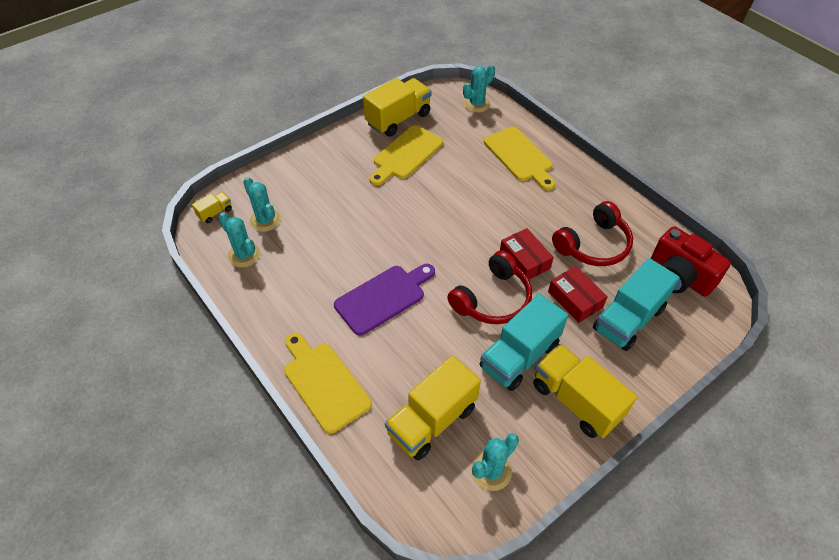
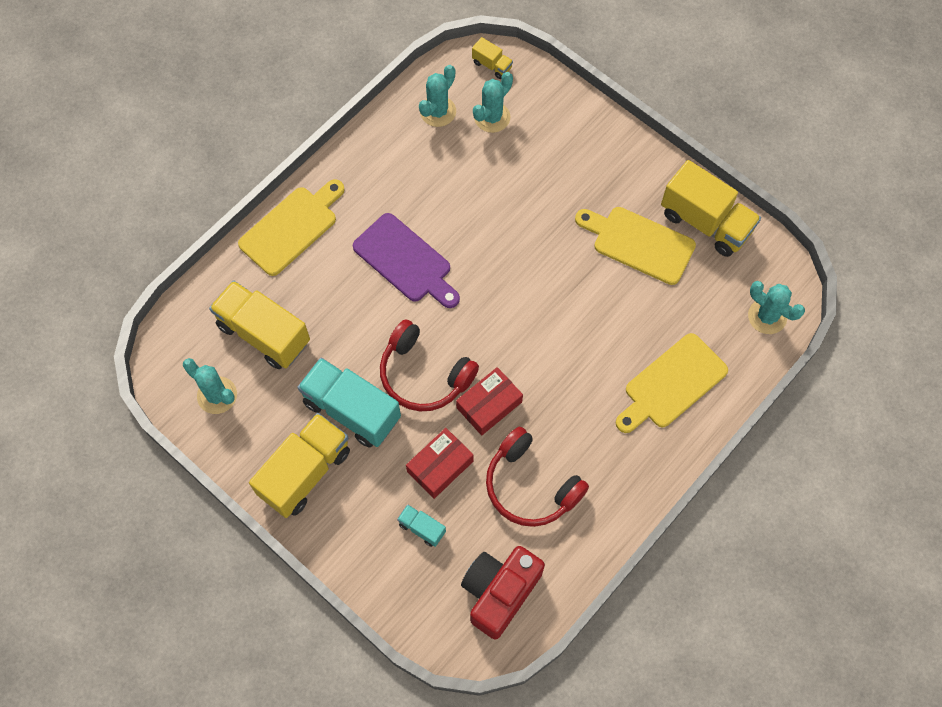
camera: 80 degrees right, 15 degrees up
(628, 319) = (422, 528): turquoise truck -> turquoise truck, size x0.46

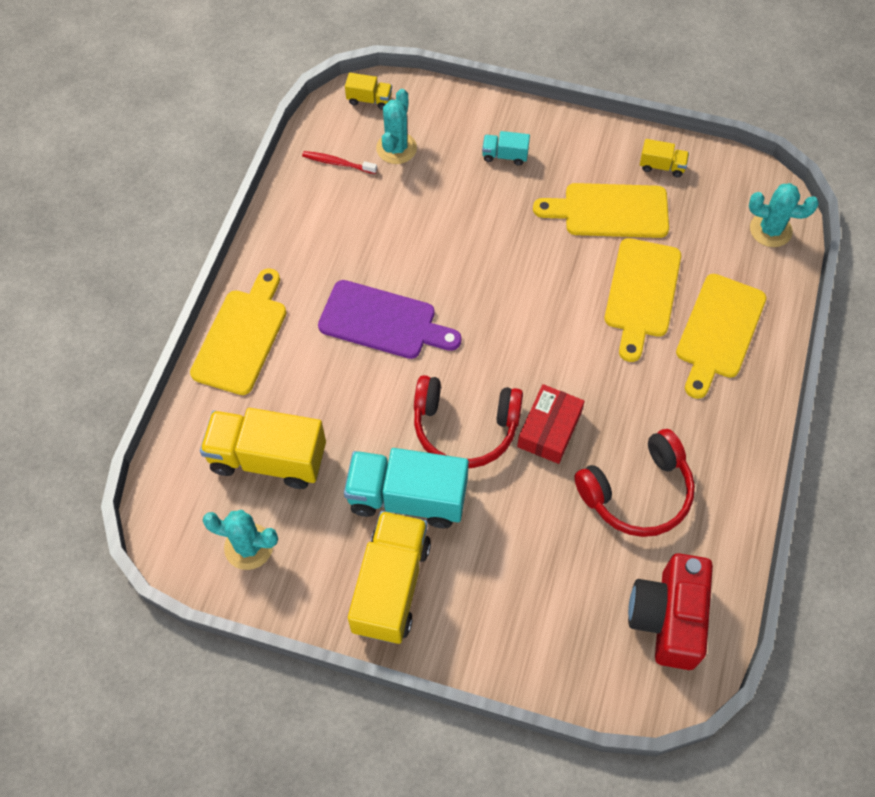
camera: 25 degrees left, 5 degrees down
(422, 528) = (549, 588): turquoise truck -> turquoise truck (505, 155)
(438, 111) = (337, 163): turquoise cactus -> red toothbrush
(440, 466) = (533, 514): red box -> none
(530, 486) = (637, 493): red headphones -> red headphones turned 45 degrees counterclockwise
(626, 325) = (642, 293): none -> yellow cutting board
(705, 222) = (661, 166): yellow truck -> yellow truck, size x0.46

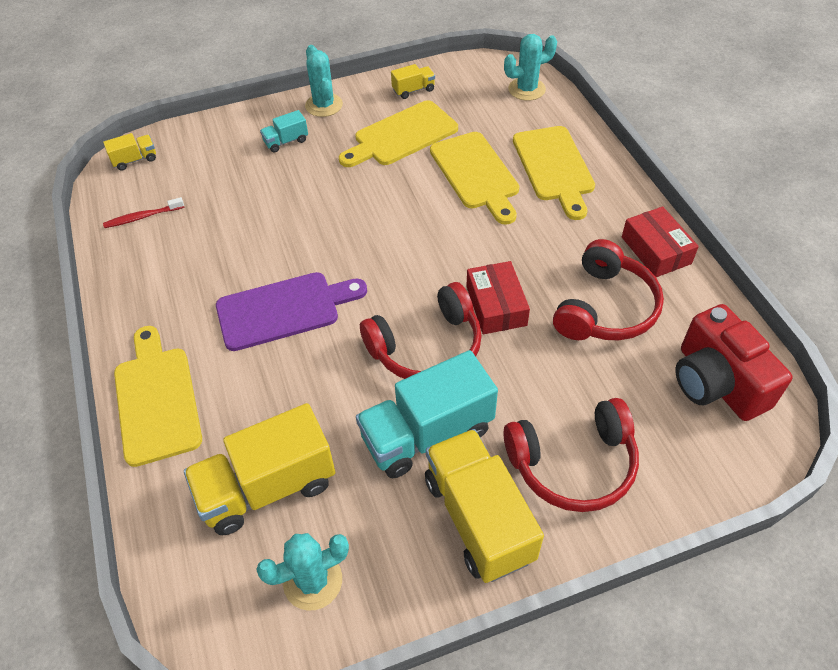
camera: 35 degrees left, 10 degrees down
(396, 148) = (188, 181): turquoise cactus -> turquoise cactus (324, 105)
(493, 597) = (573, 464): none -> red headphones
(733, 471) = (656, 250): none -> red box

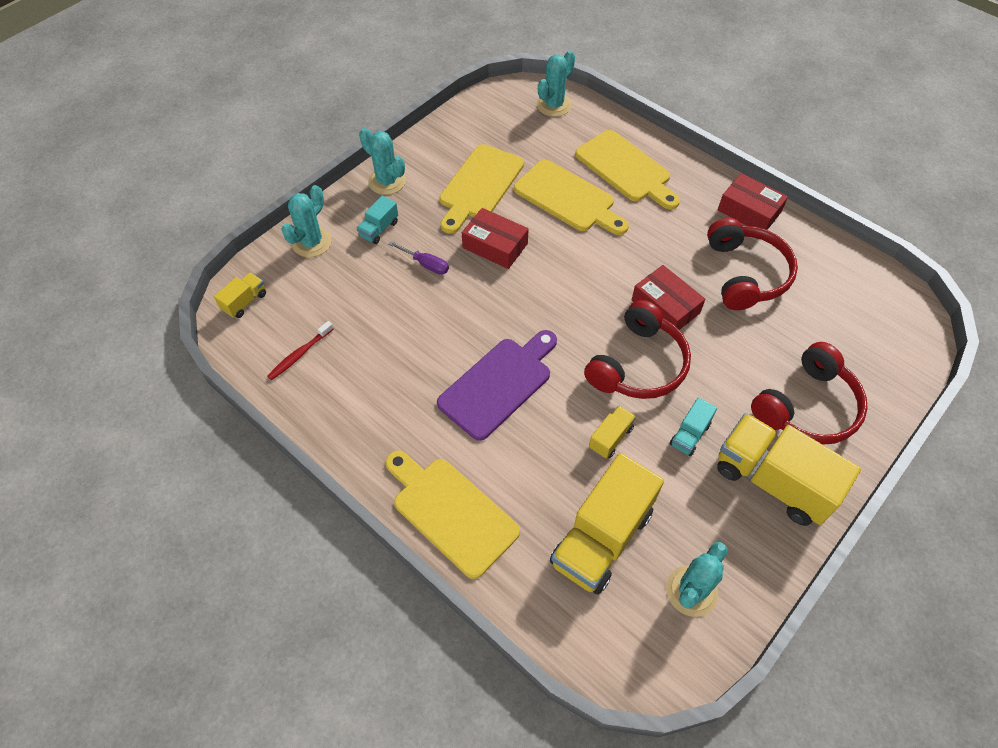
camera: 30 degrees left, 5 degrees up
(223, 132) = (311, 242): none -> turquoise cactus
(302, 184) = (425, 264): none -> purple screwdriver
(375, 191) = (495, 246): none -> red box
(413, 90) = (457, 138): yellow truck -> yellow truck (610, 438)
(427, 434) = (689, 434): turquoise truck -> turquoise truck, size x0.46
(716, 382) = (858, 299): red camera -> none

